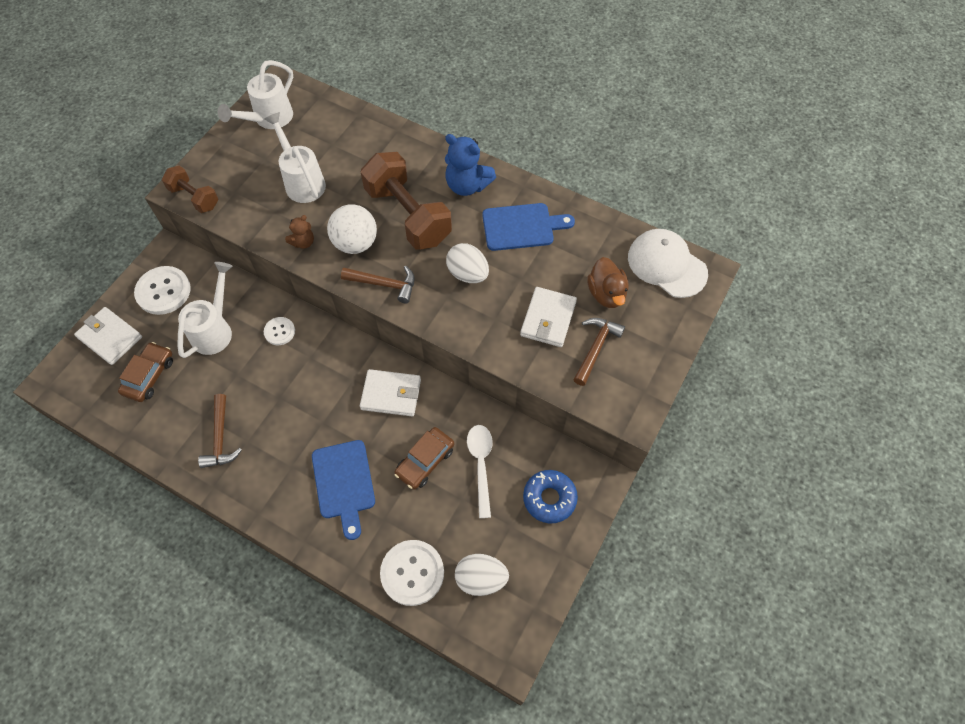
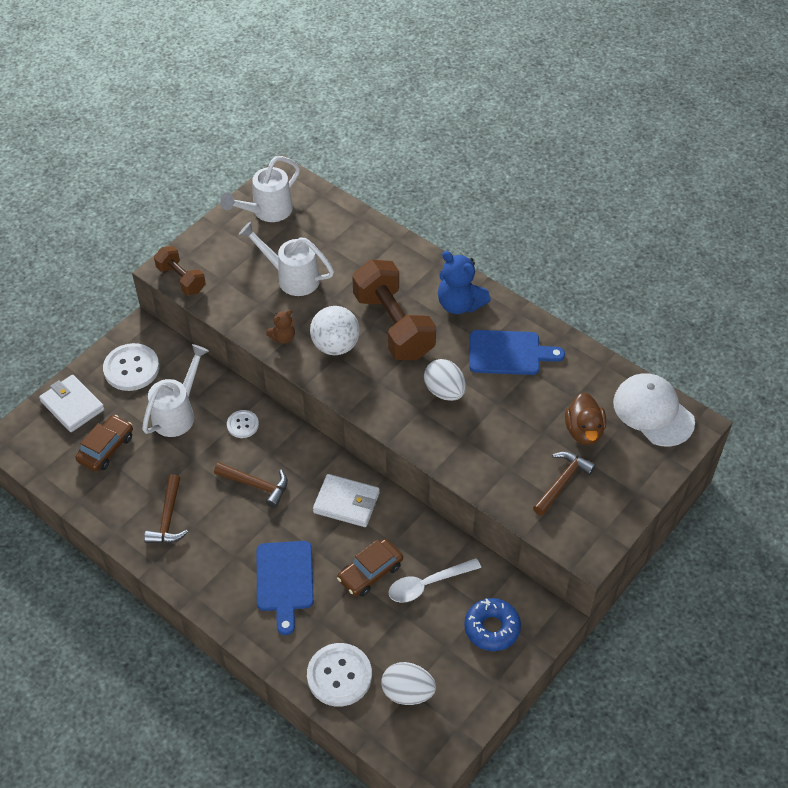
camera: 10 degrees right, 10 degrees down
(302, 181) = (291, 277): white watering can -> white watering can turned 45 degrees counterclockwise
(384, 284) = (358, 390): brown hammer -> brown hammer (256, 485)
(481, 464) = (427, 584): white spoon -> white spoon turned 120 degrees counterclockwise
(548, 319) = (519, 447): white wallet -> none

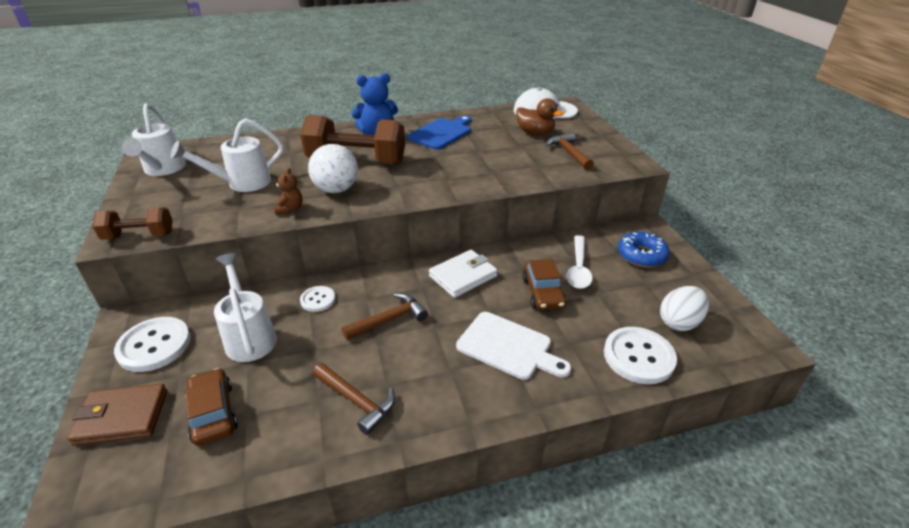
camera: 55 degrees left, 15 degrees down
(72, 405) = (122, 417): white wallet -> brown wallet
(285, 580) = (508, 347): blue cutting board -> white cutting board
(444, 391) = (442, 164): white egg -> none

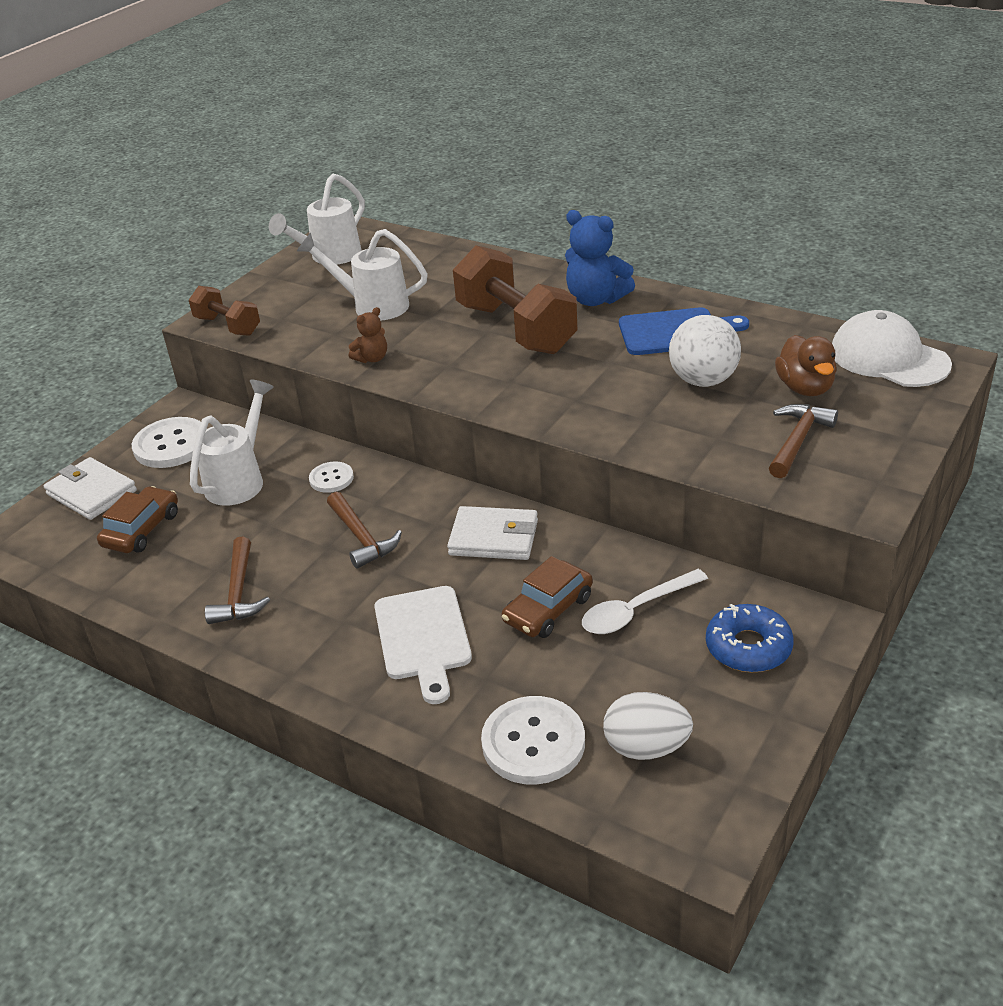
camera: 50 degrees right, 0 degrees up
(122, 417) = (91, 493): brown wallet -> white wallet
(336, 189) = (444, 356): white ball -> white ball (703, 380)
(389, 319) = (361, 538): brown hammer -> brown hammer turned 45 degrees clockwise

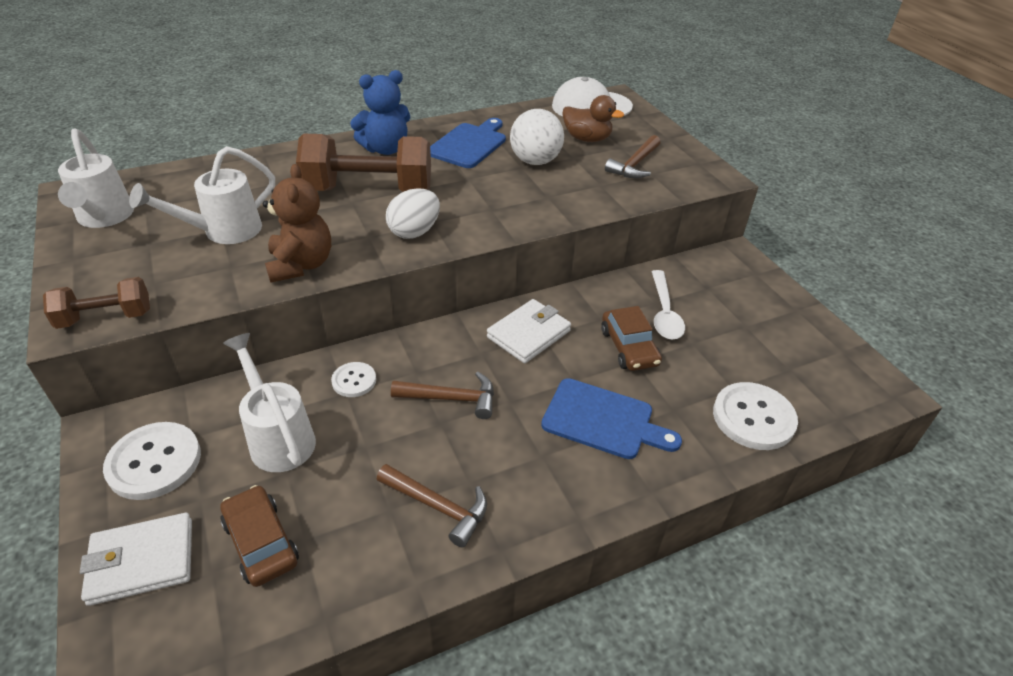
camera: 60 degrees left, 5 degrees up
(372, 358) = (301, 265): brown teddy bear -> brown teddy bear, size x1.83
(423, 637) = (603, 420): white cutting board -> blue cutting board
(646, 747) = (790, 371): white egg -> white egg (414, 232)
(748, 647) = (733, 290): blue donut -> none
(798, 441) = (634, 165): brown hammer -> brown hammer turned 120 degrees counterclockwise

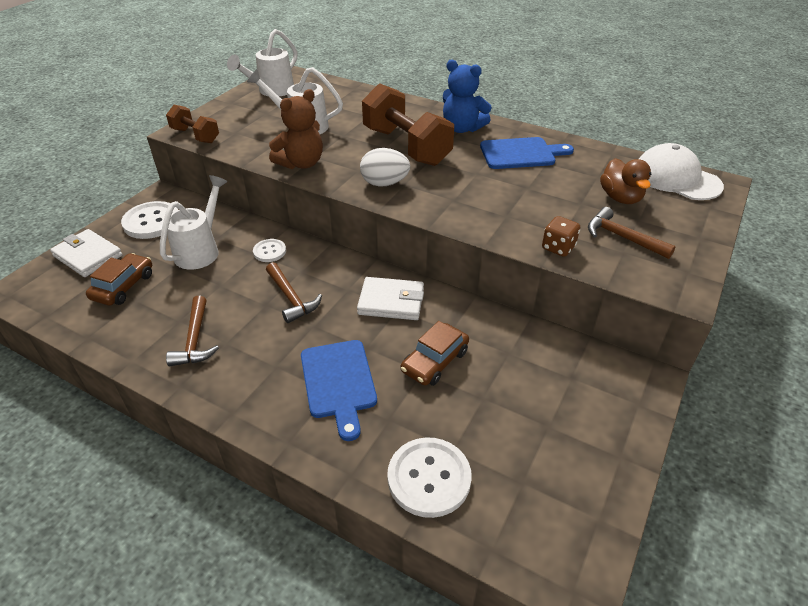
camera: 55 degrees right, 0 degrees up
(535, 161) = (545, 189): white ball -> none
(616, 196) = (558, 248): none -> brown dice
(634, 165) = (622, 237): brown hammer -> brown hammer turned 45 degrees clockwise
(664, 313) = (501, 364): white spoon -> none

